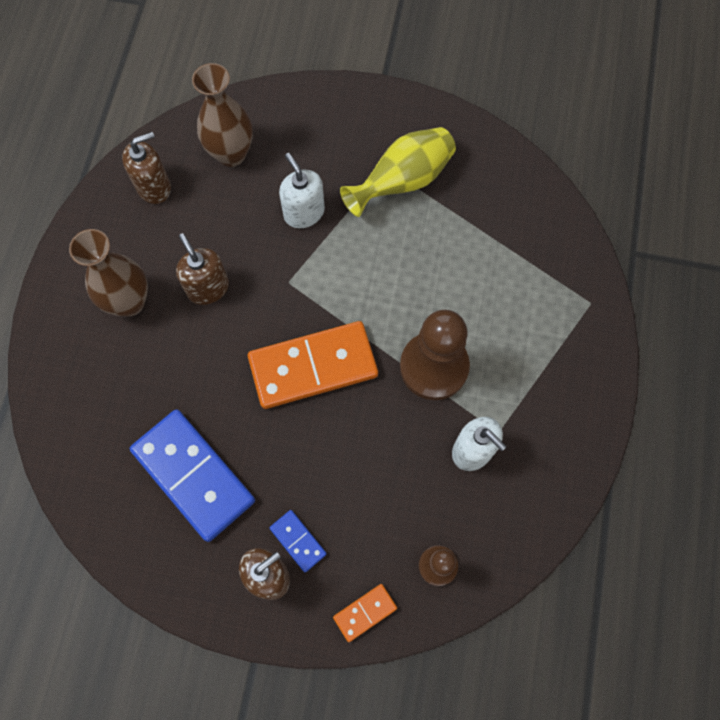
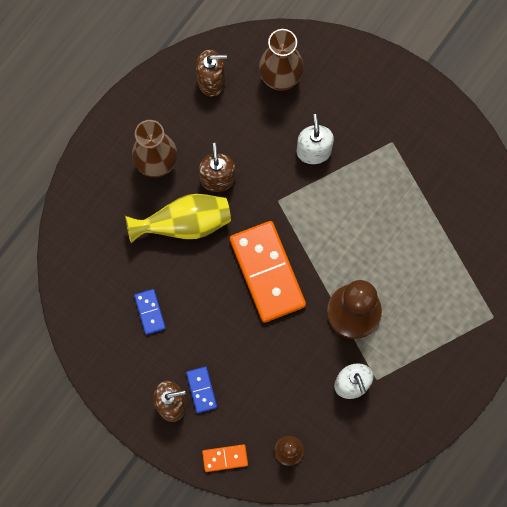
camera: 25 degrees right, 5 degrees up
(193, 475) = (150, 312): blue domino -> blue domino, size x0.45
(313, 367) = (267, 272): orange domino -> orange domino turned 60 degrees clockwise
(403, 181) = (400, 159): yellow vase -> yellow vase (185, 224)

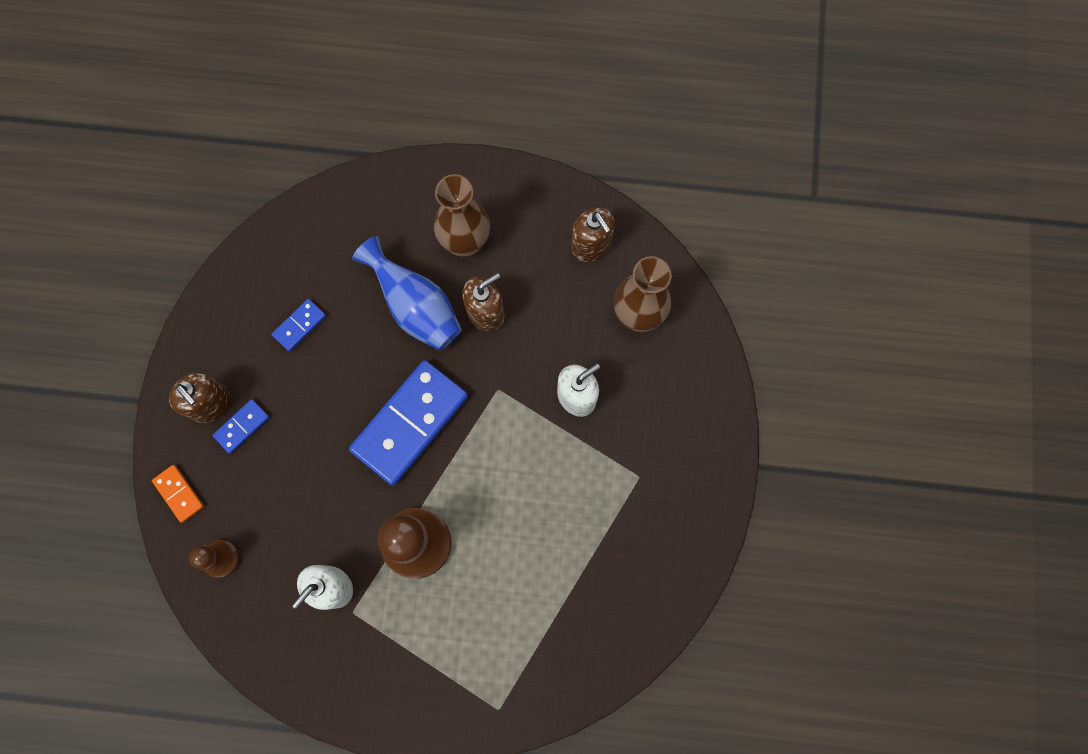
camera: 60 degrees right, 0 degrees up
(185, 224) = (416, 307): yellow vase -> blue vase
(267, 272) = (410, 423): orange domino -> blue domino

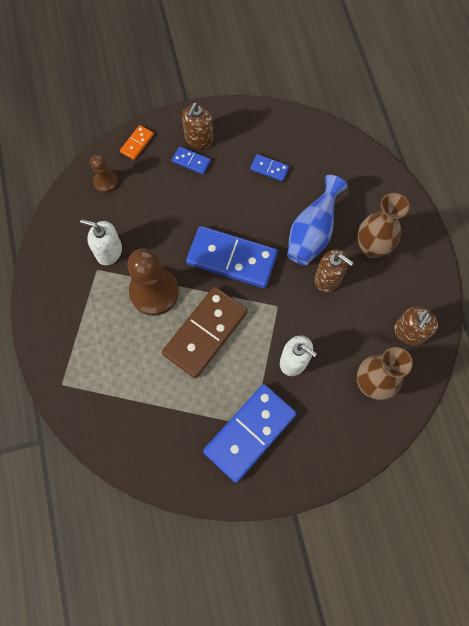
camera: 70 degrees right, 5 degrees down
(499, 494) = (205, 333): none -> brown domino
(646, 484) = (249, 432): none -> blue domino

